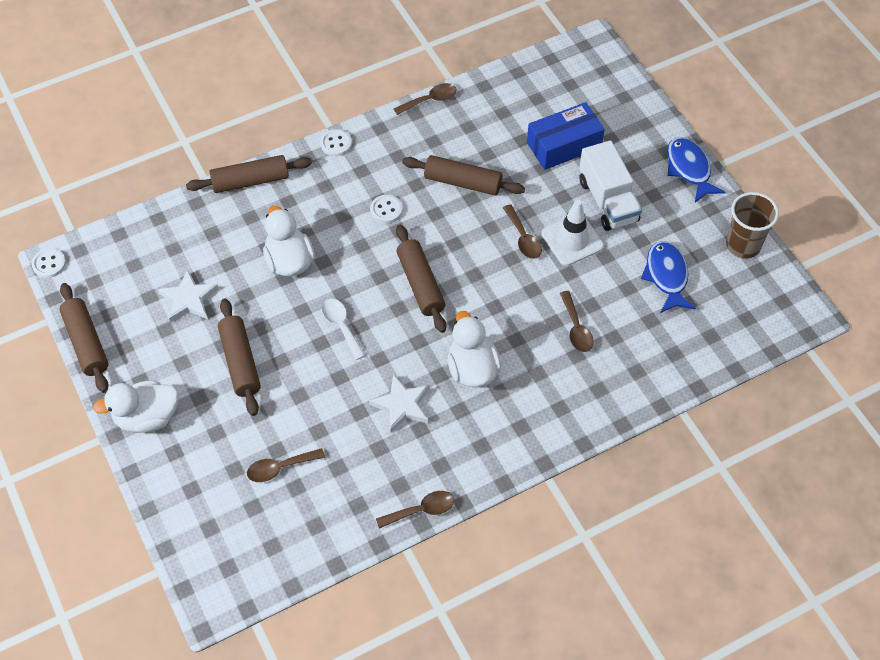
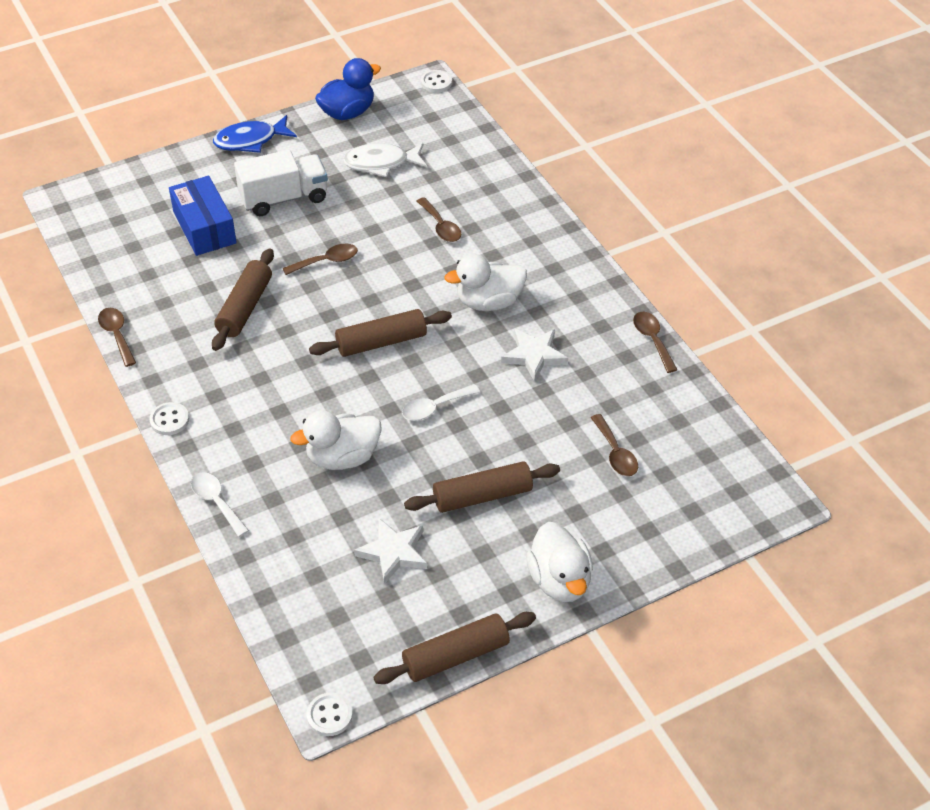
camera: 90 degrees left, 10 degrees down
(250, 181) = (216, 502): brown rolling pin -> white spoon
(386, 210) = (276, 372): white button -> white button (436, 82)
(572, 240) = (332, 225): white traffic cone -> none
(576, 328) = (441, 226): brown spoon -> brown spoon turned 75 degrees clockwise
(666, 276) = (381, 163): blue fish -> white fish
(743, 245) = (347, 113): brown cup -> blue duck

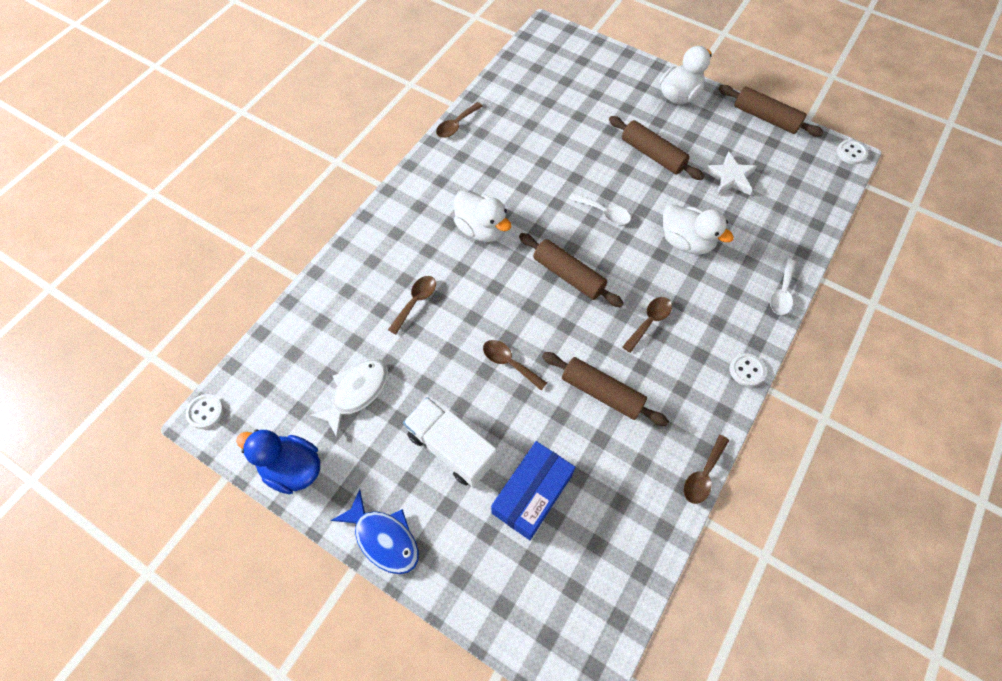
camera: 120 degrees left, 15 degrees up
(245, 307) = (601, 392): brown rolling pin -> brown rolling pin turned 45 degrees clockwise
(381, 163) = (357, 392): white fish -> white fish turned 105 degrees counterclockwise
(534, 356) = (516, 180): white star -> none
(615, 453) = (568, 107): brown spoon -> brown spoon (649, 321)

